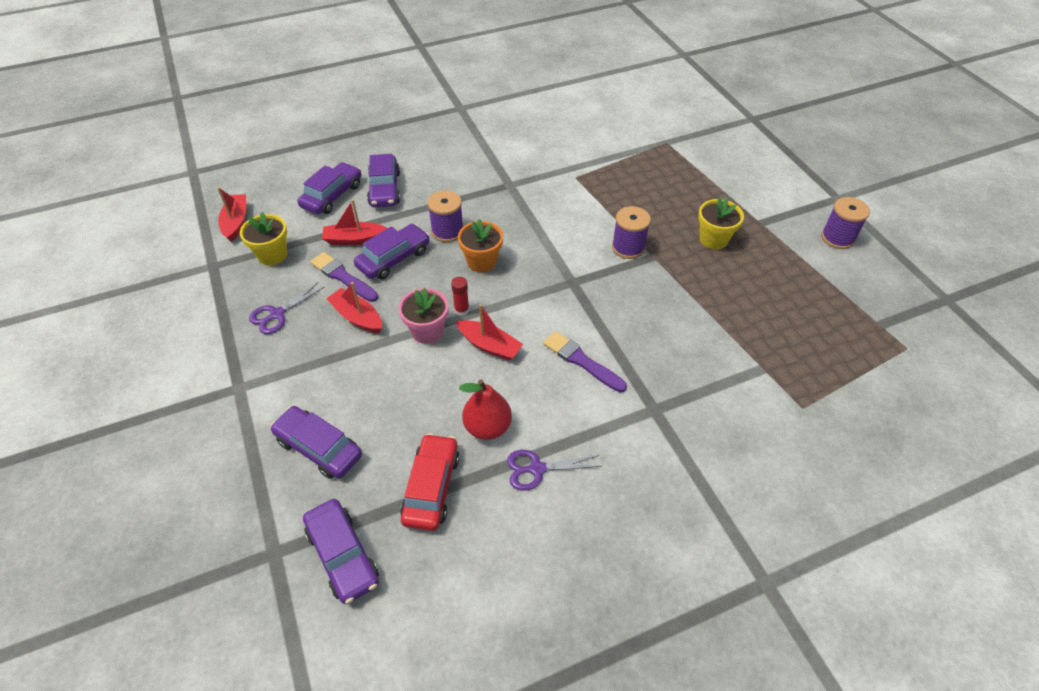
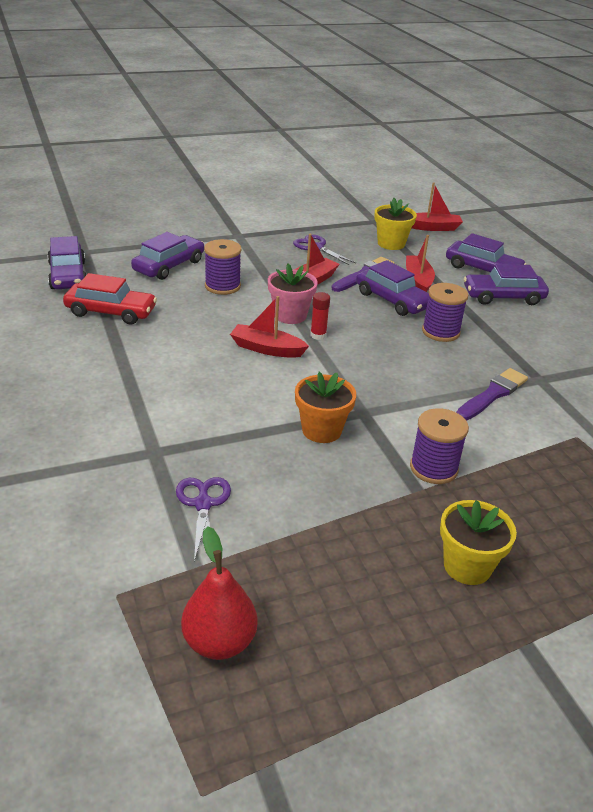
camera: 90 degrees right, 15 degrees down
(343, 555) = (68, 275): purple car -> purple car turned 75 degrees counterclockwise
(481, 262) = (392, 351): orange flower pot -> orange flower pot (321, 430)
(487, 427) = (164, 342): red pear -> red pear (219, 642)
(489, 345) = (267, 349): red boat -> red boat turned 75 degrees clockwise
(537, 469) = (107, 365): purple scissors -> purple scissors (203, 504)
(581, 361) = (236, 406): purple brush -> purple brush (492, 394)
(837, 238) = (506, 769): purple spool -> purple spool (222, 286)

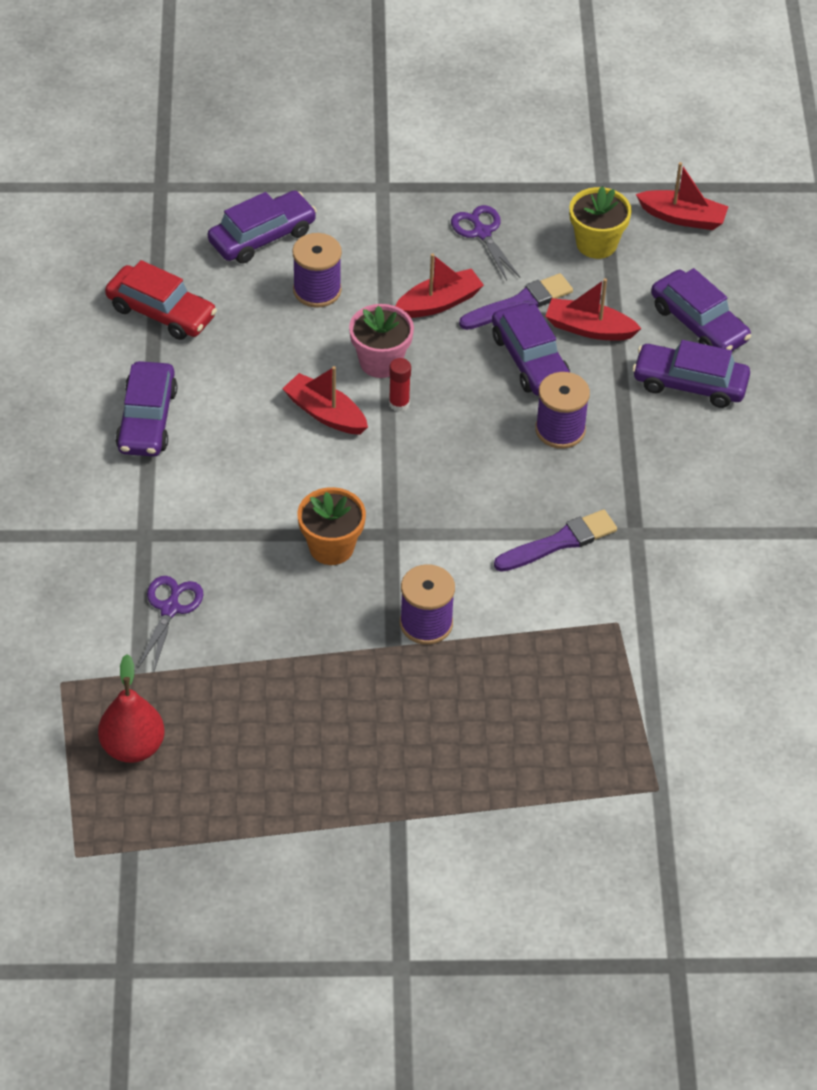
camera: 20 degrees right, 15 degrees up
(68, 275) = (127, 232): purple car -> purple car (147, 419)
(418, 280) = (589, 329): red boat -> red boat turned 90 degrees counterclockwise
(467, 566) = (391, 737): yellow flower pot -> none

